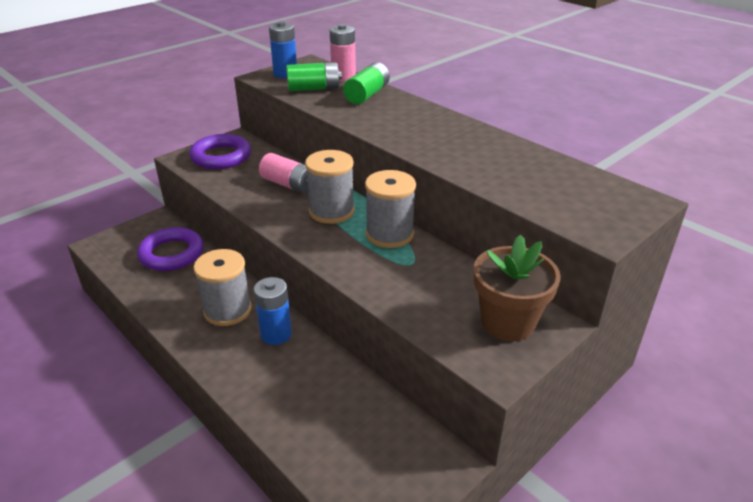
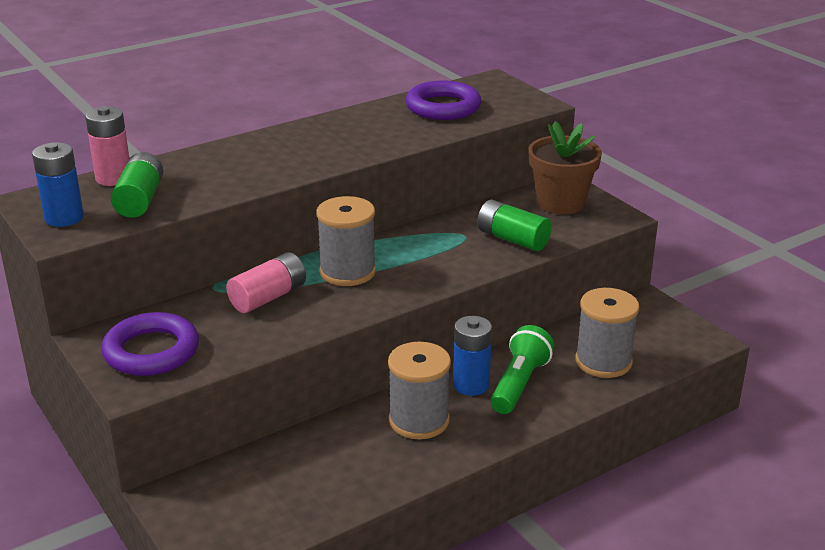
camera: 80 degrees left, 5 degrees down
(171, 254) = (274, 474): purple ring -> purple ring (443, 107)
(279, 364) = (519, 384): none -> green flashlight
(367, 95) = (188, 168): green battery -> green battery (512, 239)
(389, 234) = (409, 241): grey spool -> grey spool (603, 361)

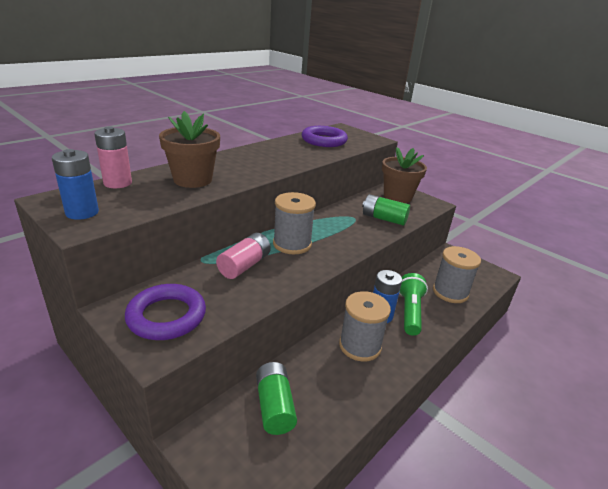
camera: 15 degrees left, 0 degrees up
(140, 200) = (142, 197): green battery -> green battery (274, 406)
(212, 175) = (192, 180): none -> brown flower pot

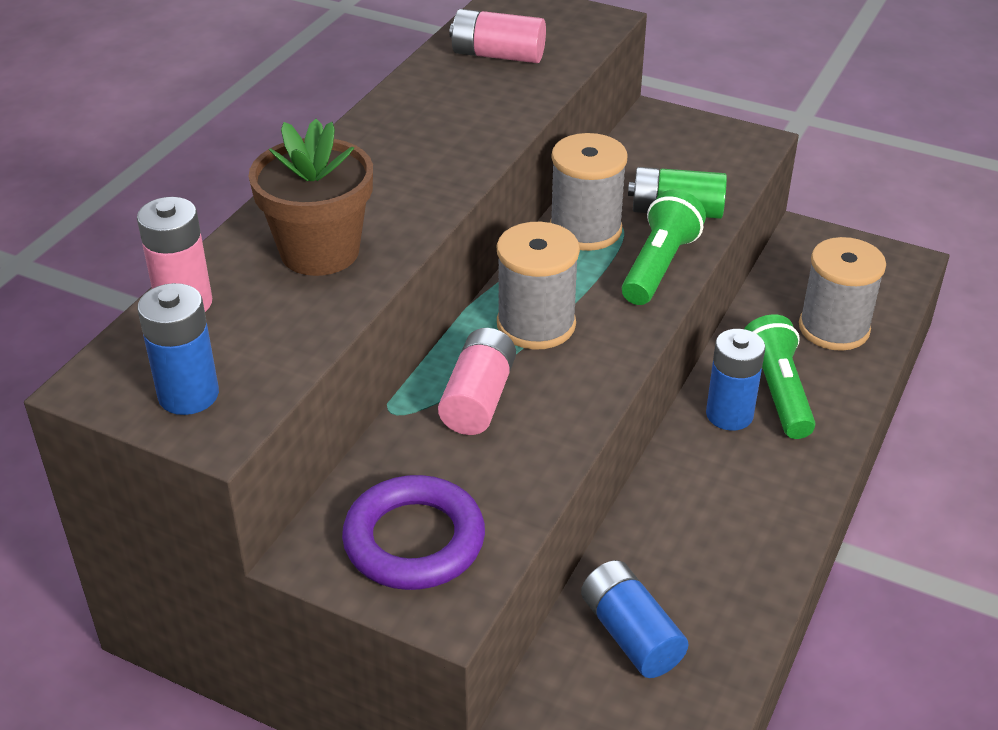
camera: 15 degrees left, 10 degrees up
(274, 406) = (631, 634): green battery -> blue battery
(324, 140) = (498, 55): purple ring -> pink battery
(360, 346) = (719, 486): grey spool -> grey spool (585, 230)
(364, 236) = (659, 266): none -> green flashlight
(397, 197) = (677, 143): brown flower pot -> none

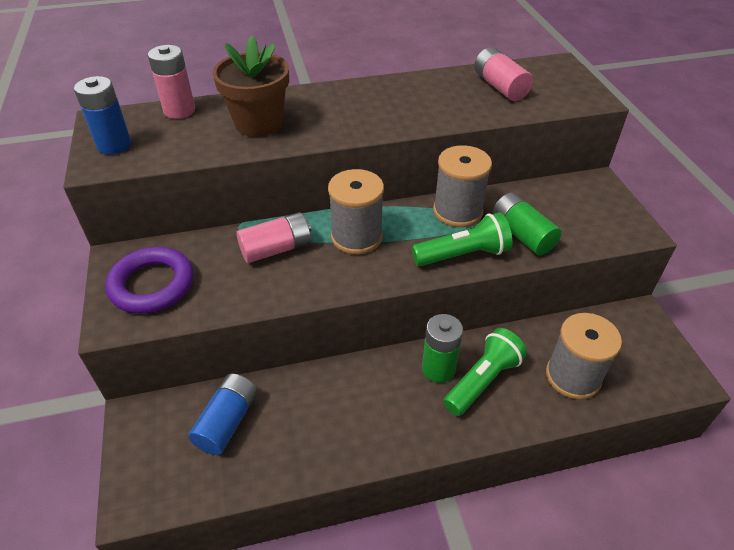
camera: 50 degrees right, 5 degrees up
(729, 414) = (438, 369): blue battery -> green battery

